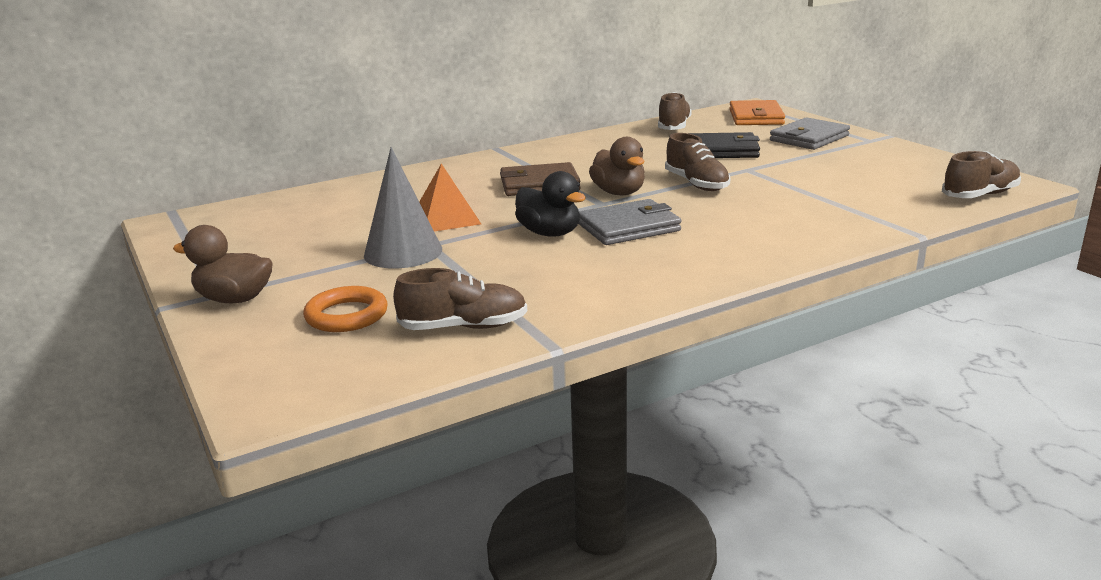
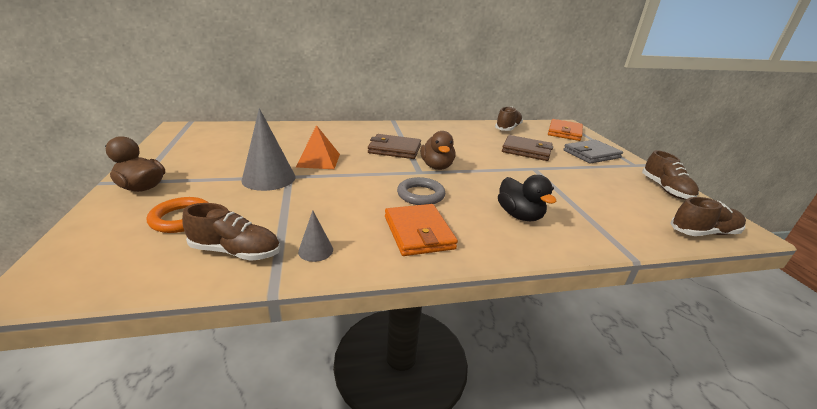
camera: 15 degrees right, 5 degrees up
(549, 233) = (367, 186): black duck -> black duck (519, 215)
(559, 305) = (315, 250): none -> grey cone
(629, 227) = (420, 195): grey wallet -> grey ring
(664, 263) = (419, 232): none -> orange wallet
(696, 184) = (492, 171): brown shoe -> brown shoe (665, 189)
(722, 150) = (526, 150): black wallet -> brown wallet

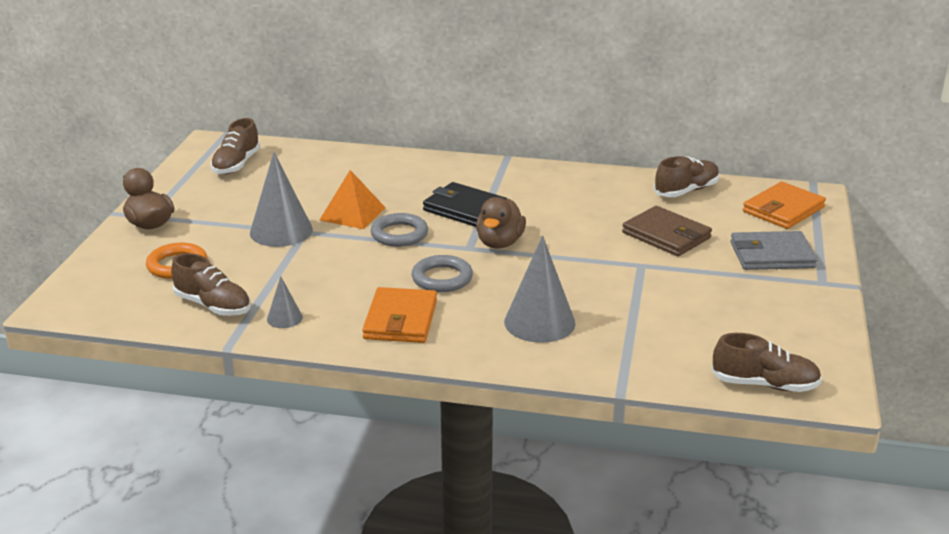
camera: 25 degrees right, 0 degrees up
(363, 169) = (399, 234): none -> grey ring
(394, 149) = (465, 209): brown wallet -> black wallet
(519, 215) = (539, 322): black duck -> grey cone
(665, 189) = (809, 325): brown shoe -> brown shoe (236, 164)

